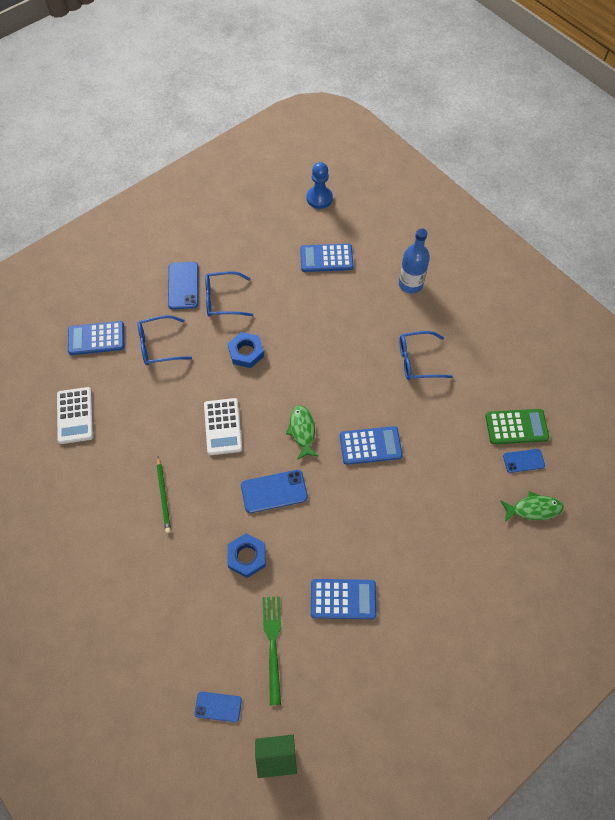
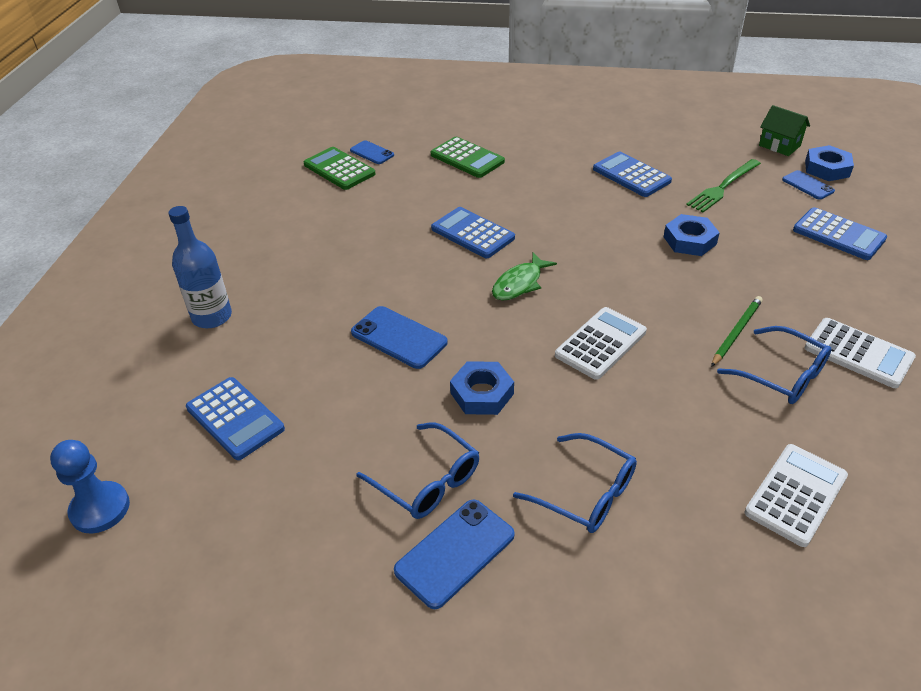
camera: 130 degrees left, 20 degrees down
(92, 535) = (858, 353): none -> white calculator
(96, 338) = (675, 585): blue calculator -> blue calculator (838, 235)
(219, 750) = (827, 168): none -> blue nut
(274, 491) = (608, 262): blue phone -> blue phone (399, 337)
(418, 360) = (327, 256): blue glasses -> blue glasses (781, 375)
(462, 513) = (467, 158): none -> green calculator
(533, 509) = (413, 132): green fish -> none

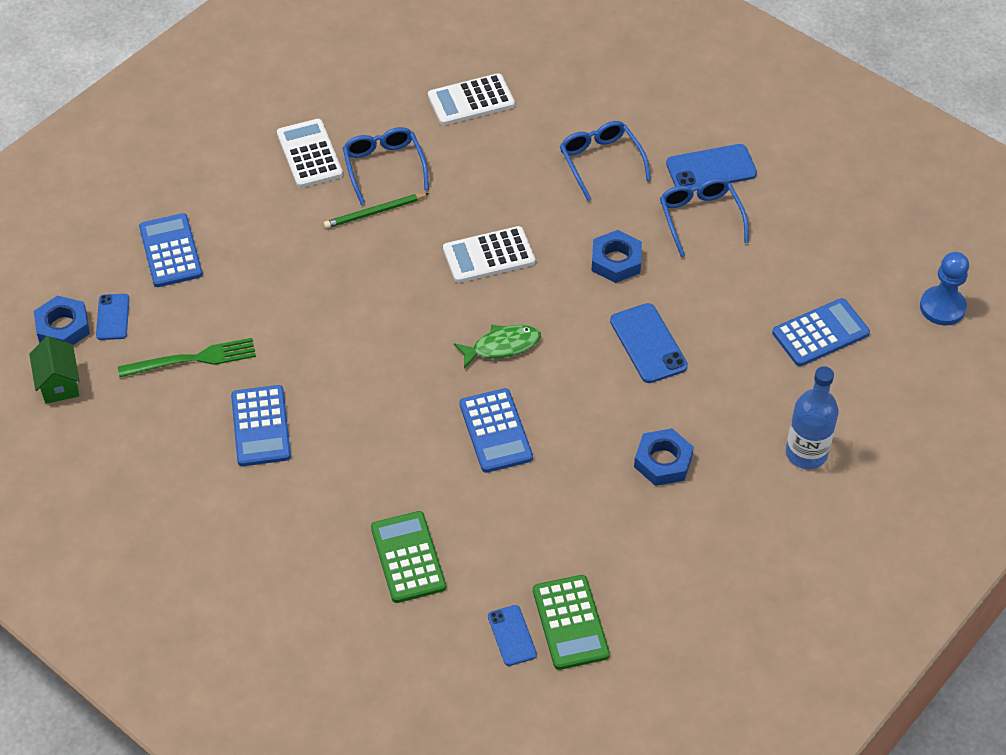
camera: 150 degrees left, 10 degrees up
(235, 418) = (820, 333): blue calculator -> blue calculator turned 75 degrees clockwise
(689, 240) = (304, 313): blue nut -> blue nut (663, 461)

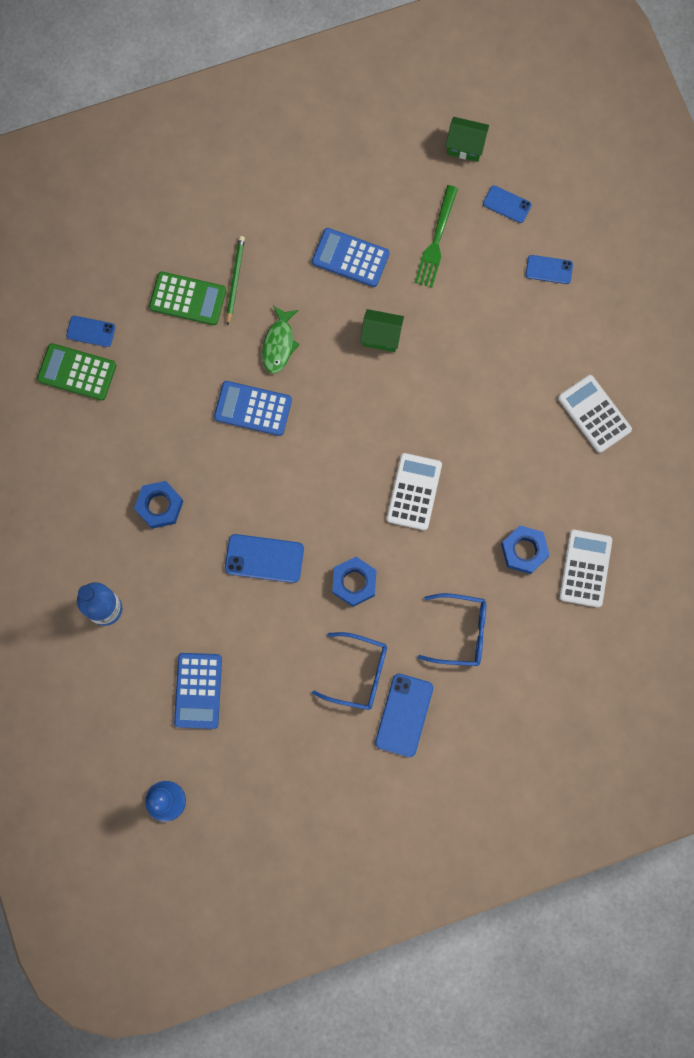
camera: 120 degrees right, 25 degrees up
(63, 327) = (516, 168): blue nut -> blue nut (524, 551)
(170, 251) = (549, 269): blue calculator -> blue phone
(309, 154) = (594, 414): white calculator -> white calculator turned 135 degrees counterclockwise
(337, 357) = (381, 336): none -> green house
(375, 212) = (505, 431): green pencil -> green pencil (235, 279)
(384, 167) = (548, 462): blue glasses -> none
(502, 346) = (323, 454): green fish -> green fish (279, 344)

